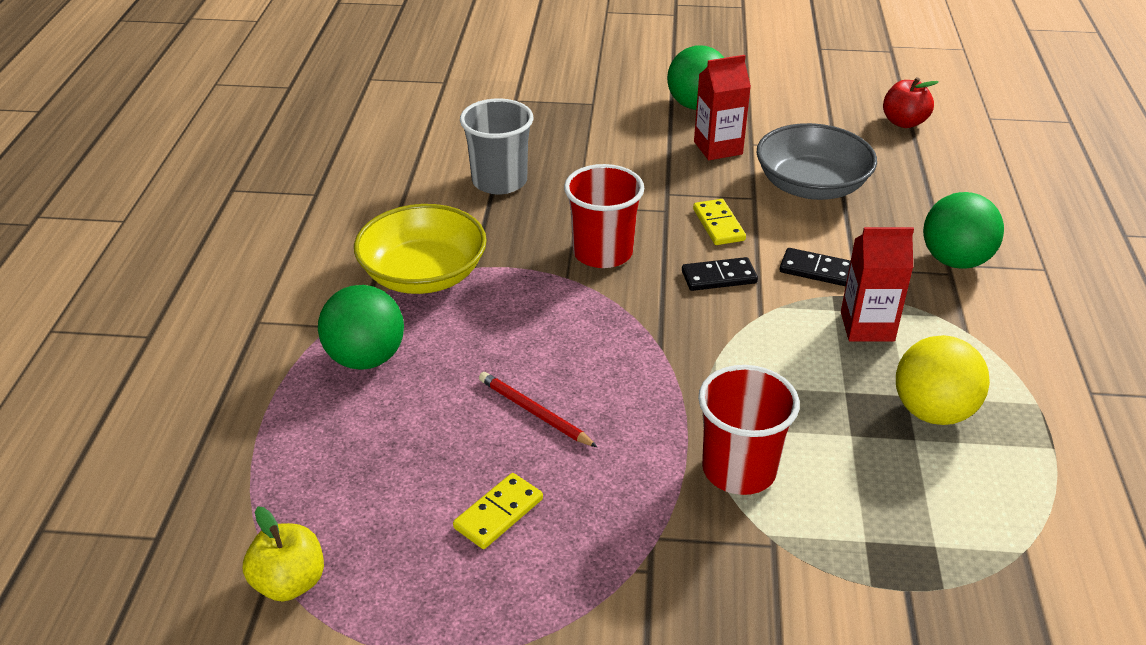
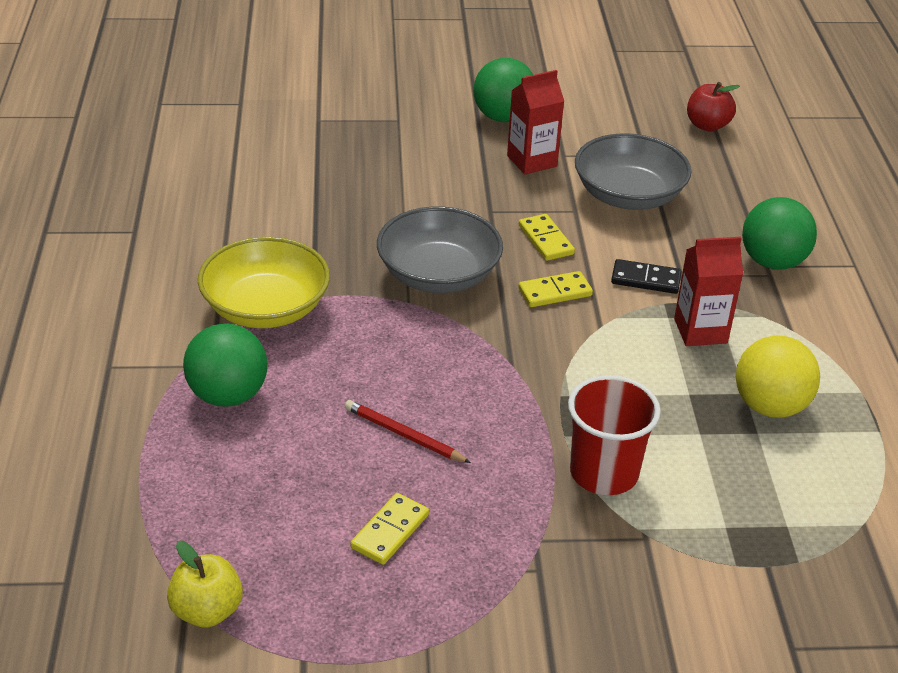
camera: 10 degrees left, 0 degrees up
(499, 181) = (321, 207): grey cup -> none
(602, 253) = (438, 275): red cup -> grey bowl
(719, 277) = (555, 292): black domino -> yellow domino

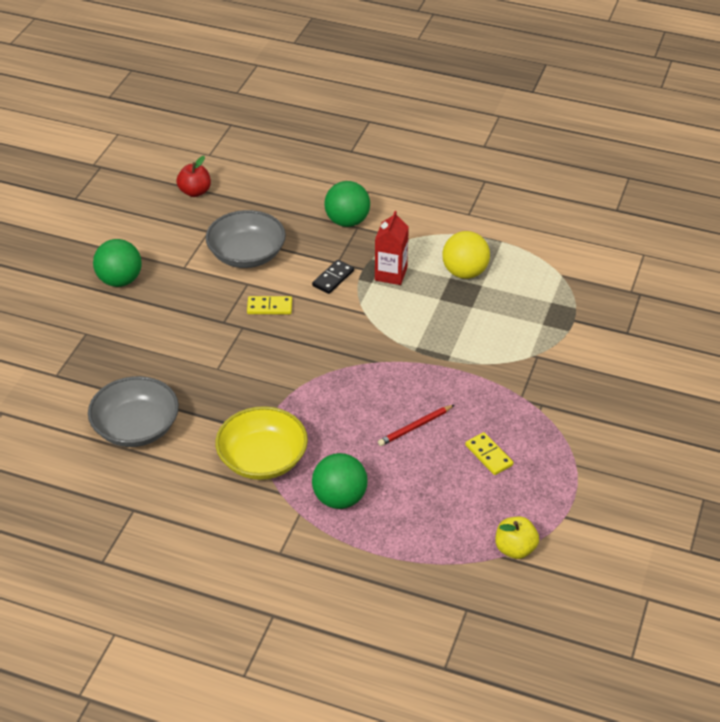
camera: 65 degrees left, 5 degrees up
(438, 275) = (276, 367): grey bowl -> grey bowl (136, 428)
(532, 161) = (181, 284): red carton -> none
(555, 292) = (323, 321): yellow domino -> none
(604, 473) = (484, 355): red cup -> none

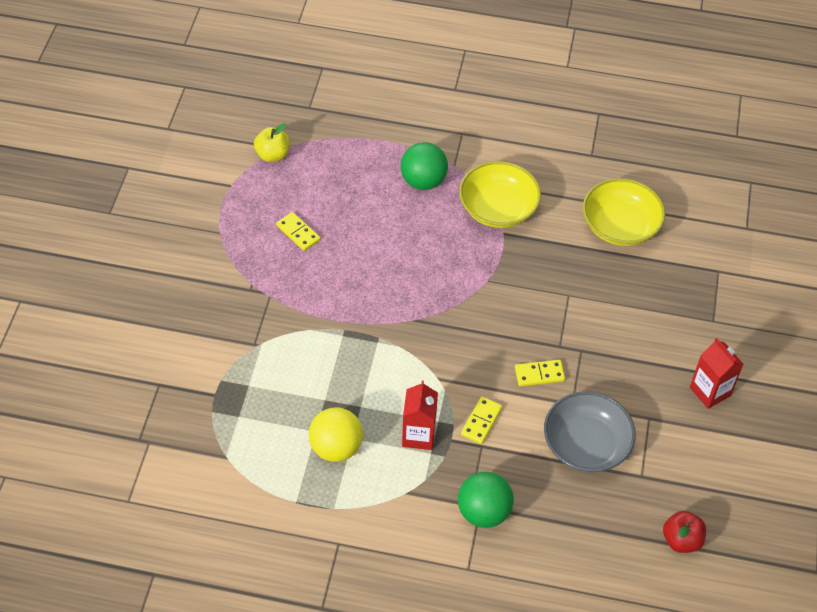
camera: 170 degrees right, 10 degrees up
(120, 280) = (710, 391): green ball -> red carton
(136, 428) = (620, 226): grey bowl -> yellow bowl
(333, 278) = (481, 421): black domino -> yellow domino
(415, 427) = (367, 253): red pencil -> none

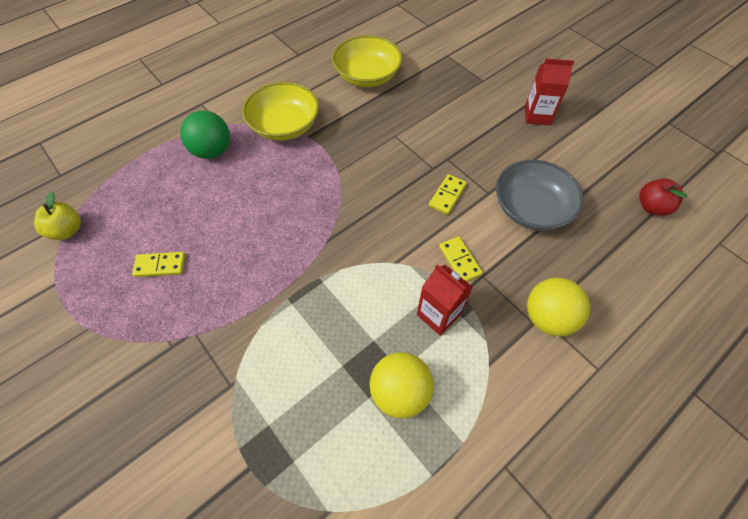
camera: 50 degrees left, 5 degrees up
(483, 512) = (548, 318): green ball -> yellow ball

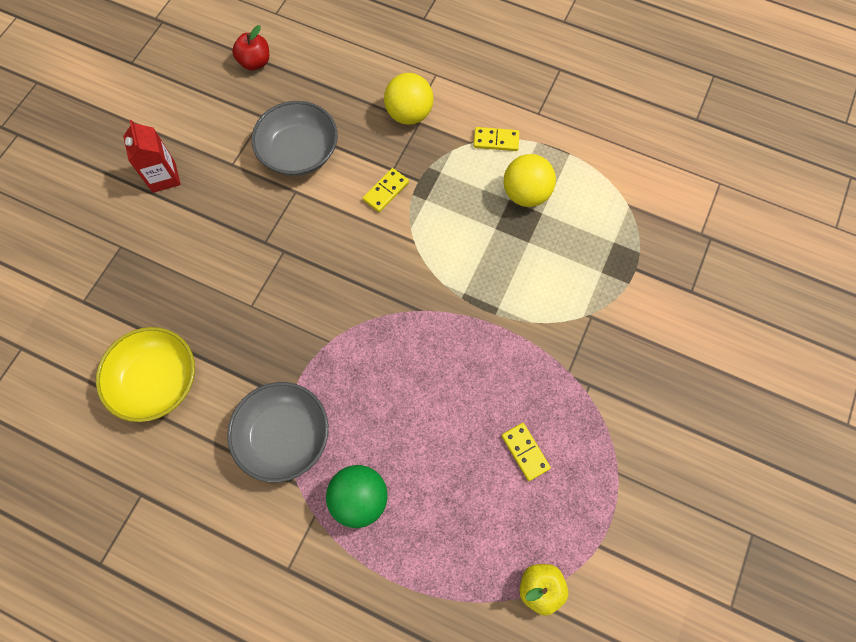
camera: 115 degrees left, 10 degrees up
(284, 126) = (284, 436): yellow bowl -> grey bowl
(438, 314) = (447, 190): red carton -> none
(447, 195) = (315, 226): yellow domino -> yellow domino (496, 140)

